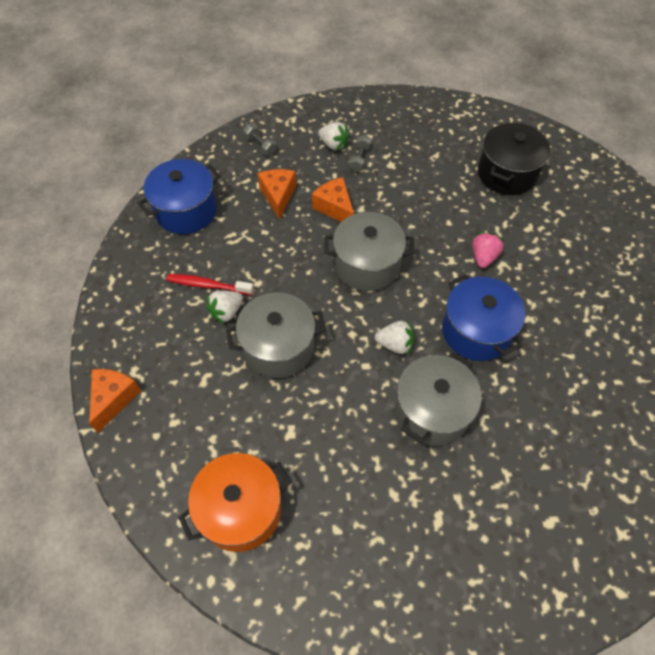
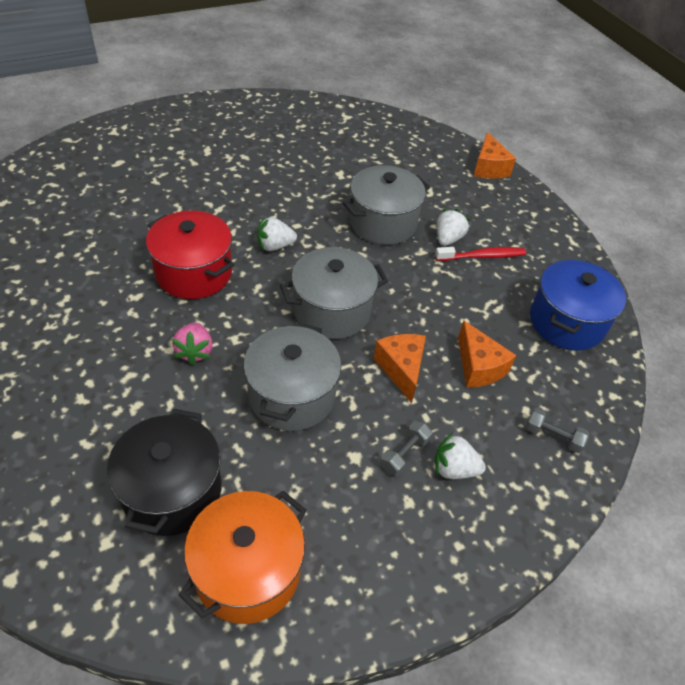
camera: 155 degrees right, 10 degrees down
(241, 510) = (352, 133): orange pot -> orange pot (247, 571)
(335, 208) = (401, 369): orange cheese -> orange cheese turned 135 degrees counterclockwise
(359, 159) = (404, 454): grey dumbbell -> grey dumbbell turned 45 degrees clockwise
(432, 411) = (226, 206): grey pot -> grey pot (291, 395)
(476, 331) = (194, 273): blue pot -> red pot

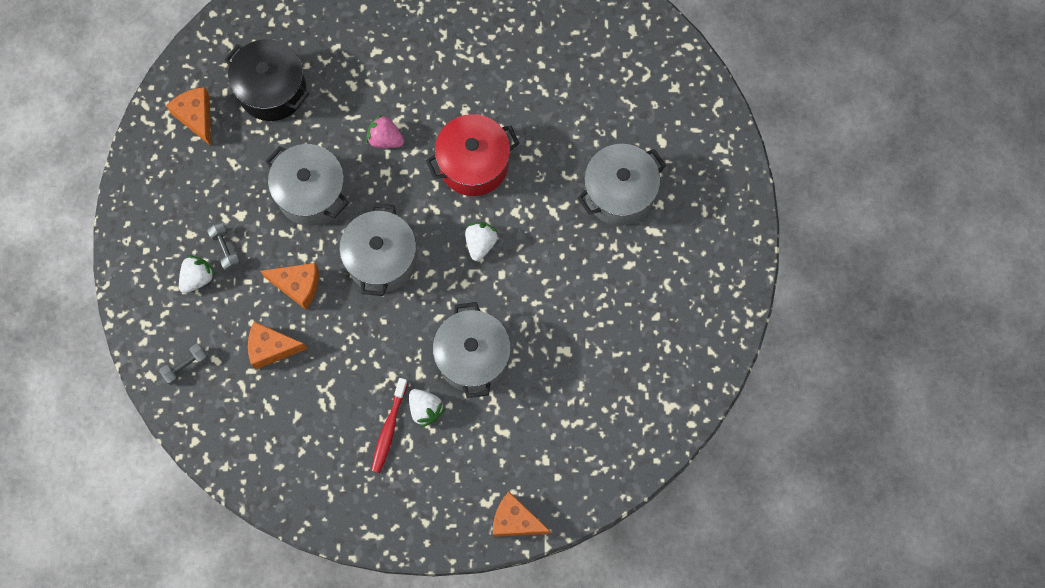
camera: 120 degrees right, 25 degrees up
(180, 175) = (619, 193): none -> grey pot
(247, 571) = (196, 117): orange pot -> orange cheese
(566, 322) = (280, 455): blue pot -> none

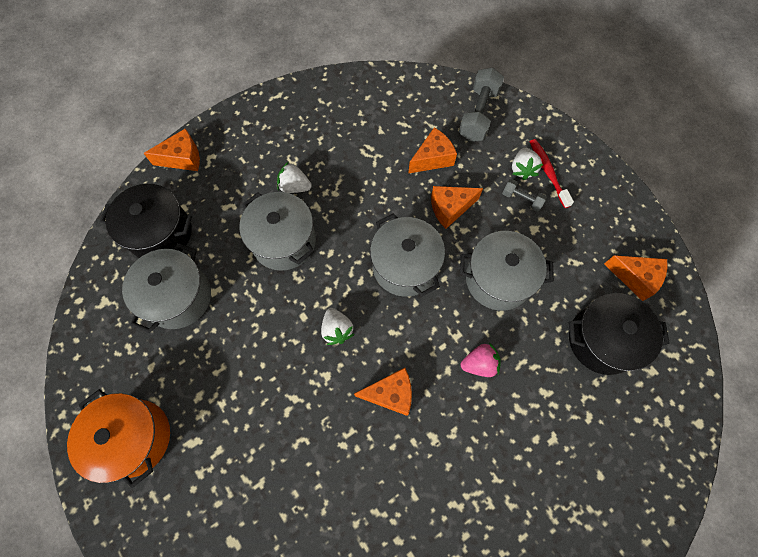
camera: 145 degrees right, 5 degrees down
(186, 366) = (478, 114): grey dumbbell -> grey dumbbell, size x1.86
(389, 429) = (311, 160): red toothbrush -> red toothbrush (548, 172)
(473, 164) = (390, 394): red pot -> orange cheese
(582, 445) = (160, 233): none -> black pot
(619, 193) = (244, 458): grey pot -> grey pot (178, 297)
(698, 265) = (134, 438): none -> orange pot

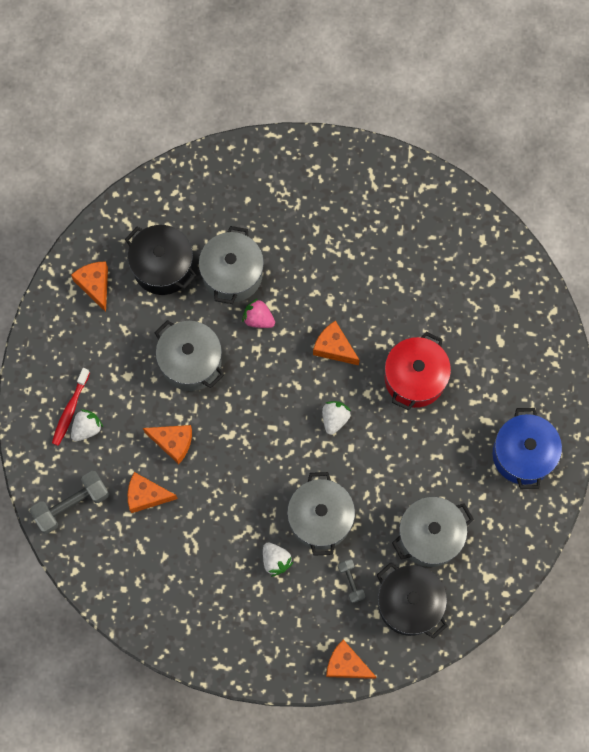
camera: 140 degrees left, 5 degrees up
(134, 438) = (523, 454): orange pot -> blue pot
(292, 427) = (415, 378): none -> red pot
(405, 266) = (247, 425): grey pot -> grey pot (232, 274)
(521, 199) = (112, 405): grey dumbbell -> grey dumbbell (351, 582)

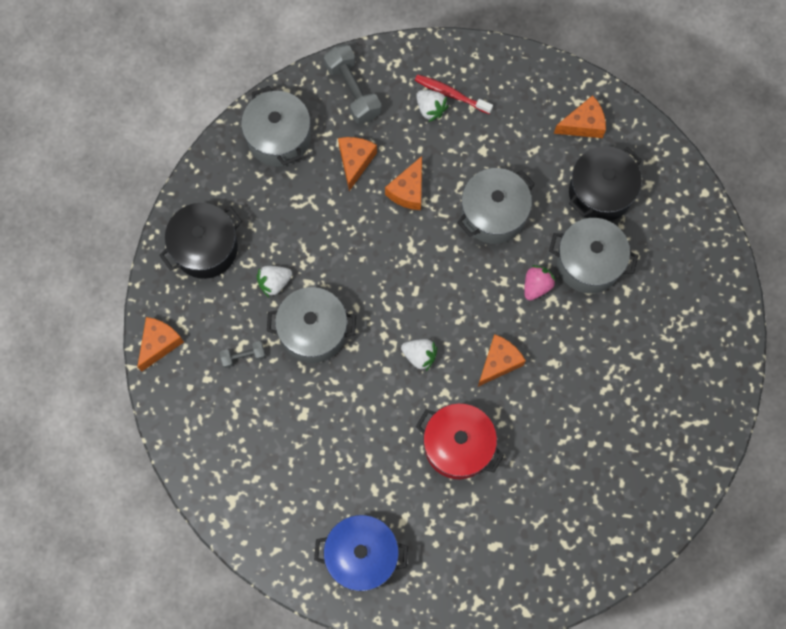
camera: 95 degrees right, 0 degrees up
(409, 604) = (213, 414): black pot -> black pot (205, 248)
(430, 536) = (282, 443): grey pot -> grey pot (279, 137)

